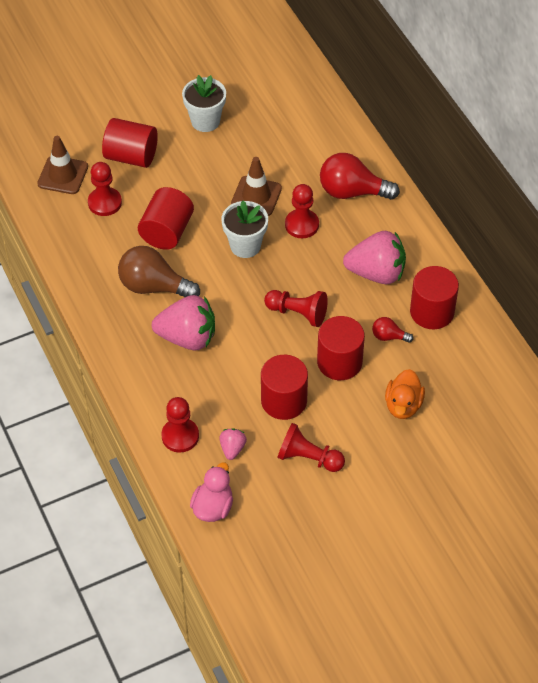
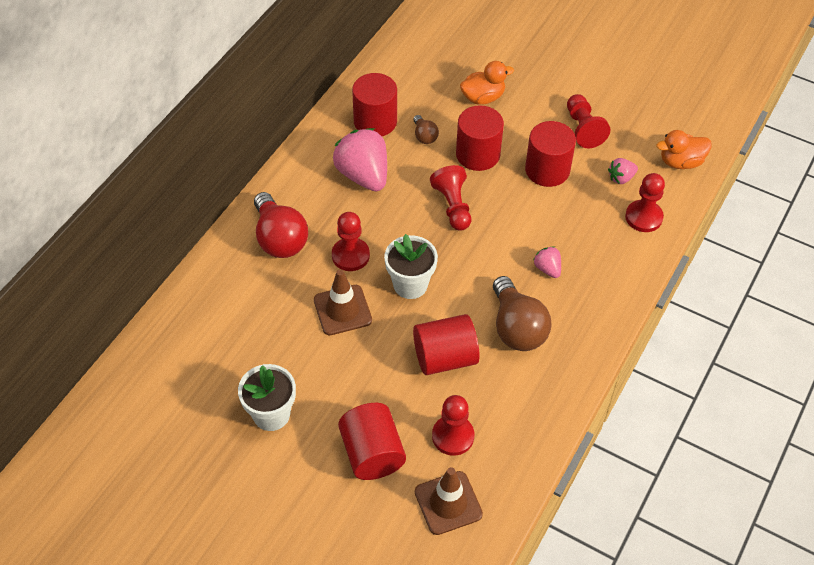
camera: 125 degrees left, 0 degrees up
(187, 337) = (547, 269): pink strawberry -> pink strawberry, size x0.47
(213, 507) = (680, 162): pink duck -> orange duck
(389, 336) = (424, 136): red light bulb -> brown light bulb

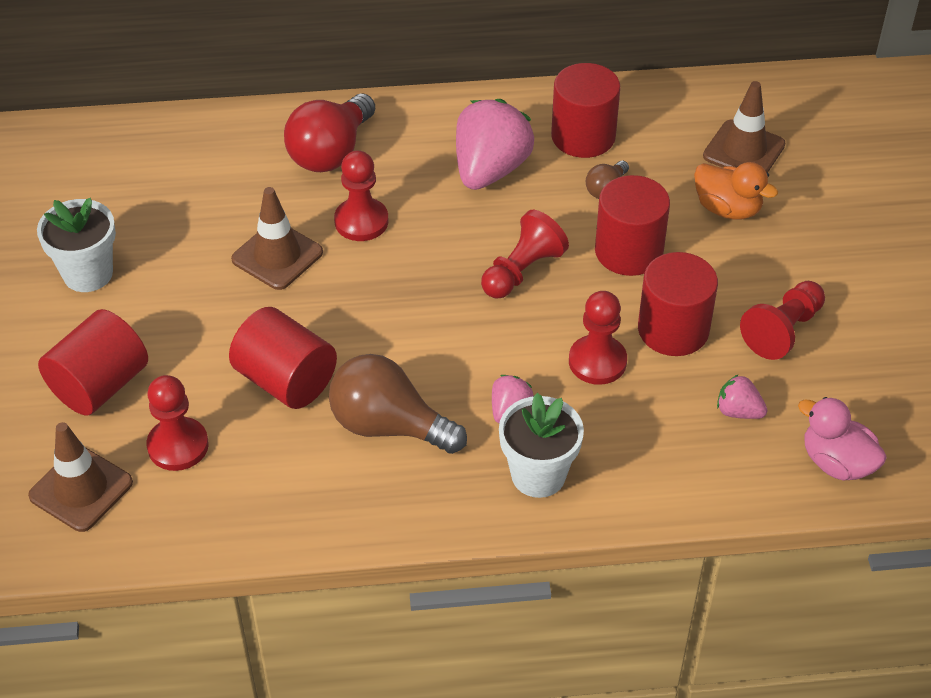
camera: 55 degrees right, 5 degrees down
(410, 285) = (366, 294): white flower pot -> white flower pot (538, 475)
(447, 65) = (744, 150): none -> brown traffic cone
(517, 328) = (389, 426): brown light bulb -> brown light bulb turned 75 degrees clockwise
(643, 217) = (694, 468): red pawn -> red pawn (597, 362)
(680, 162) = (836, 463): orange duck -> pink duck

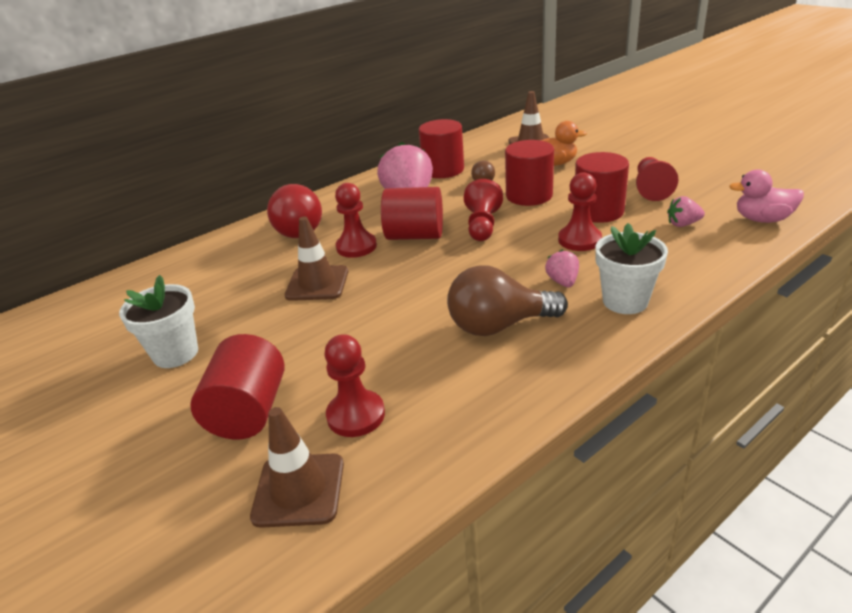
camera: 30 degrees left, 15 degrees down
(286, 380) = (397, 338): red cylinder -> red cylinder (415, 235)

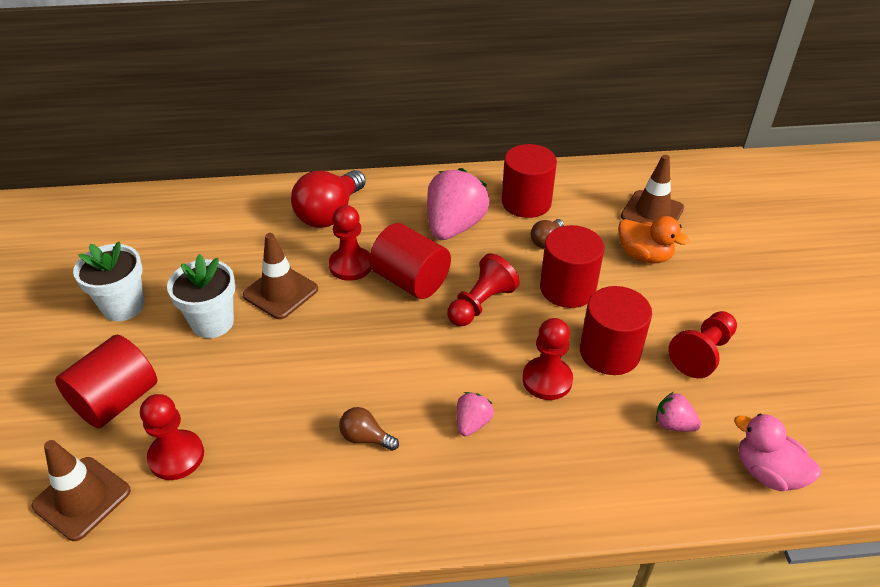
camera: 30 degrees right, 10 degrees up
(499, 326) = (365, 438): brown light bulb -> brown light bulb, size x0.49
(625, 301) = (499, 484): white flower pot -> white flower pot (212, 322)

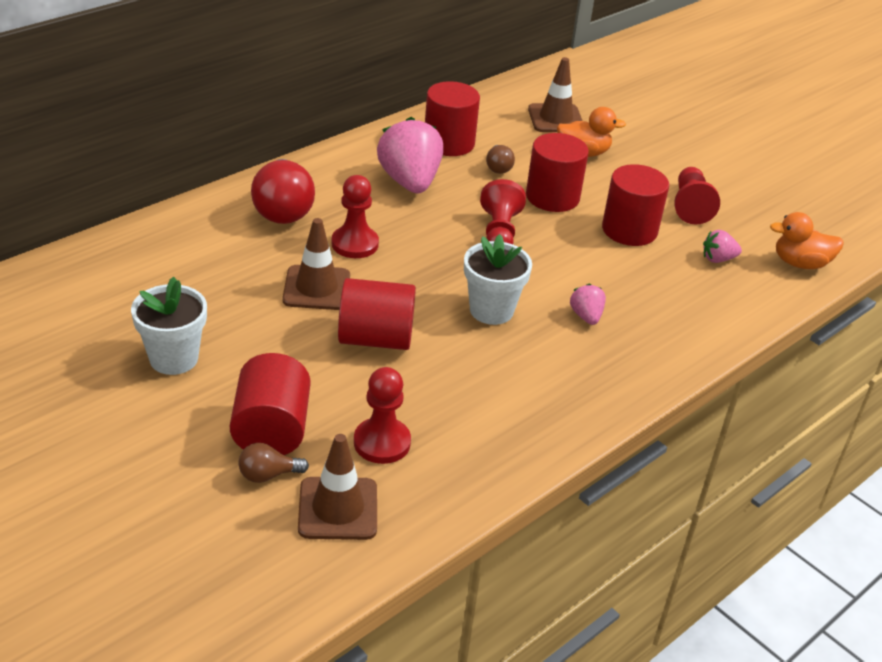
camera: 40 degrees left, 5 degrees down
(212, 322) = (283, 336): white flower pot -> white flower pot (491, 310)
(365, 438) = (519, 360): brown light bulb -> brown light bulb (268, 475)
(410, 281) = (422, 237): red cylinder -> red cylinder (375, 339)
(547, 380) = (606, 266): red pawn -> none
(767, 472) = (800, 263): pink duck -> orange duck

